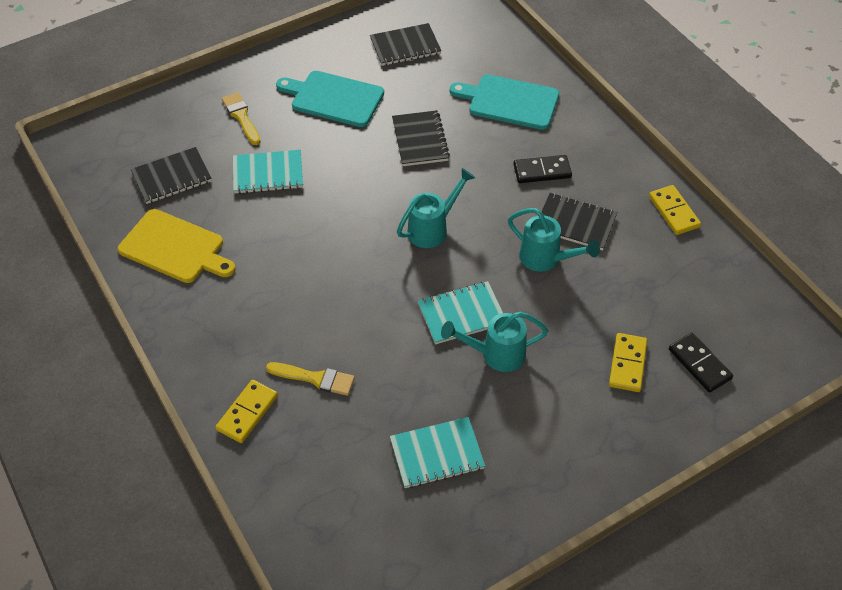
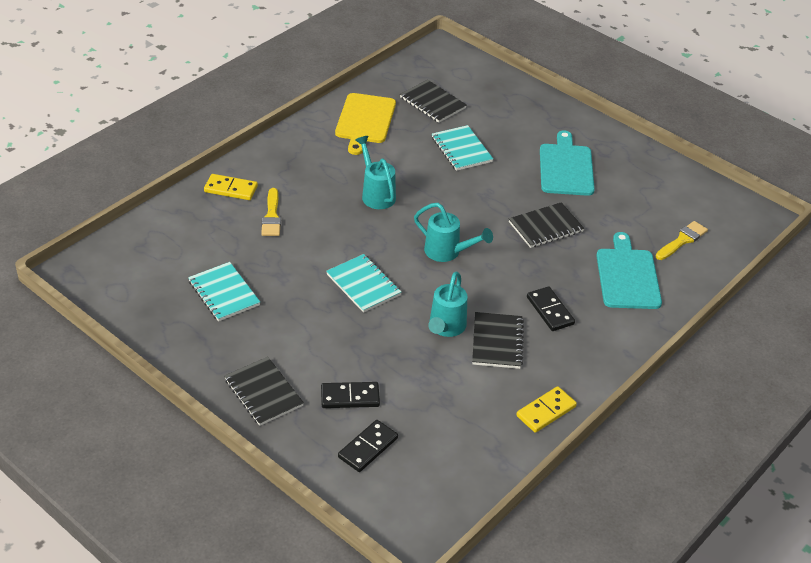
camera: 70 degrees right, 10 degrees down
(241, 117) = (515, 122): yellow brush -> yellow brush (682, 240)
(405, 46) = (657, 197): black notebook -> black notebook (263, 393)
(495, 354) = (330, 311): turquoise watering can -> turquoise watering can (376, 194)
(627, 364) = (350, 397): yellow domino -> black domino

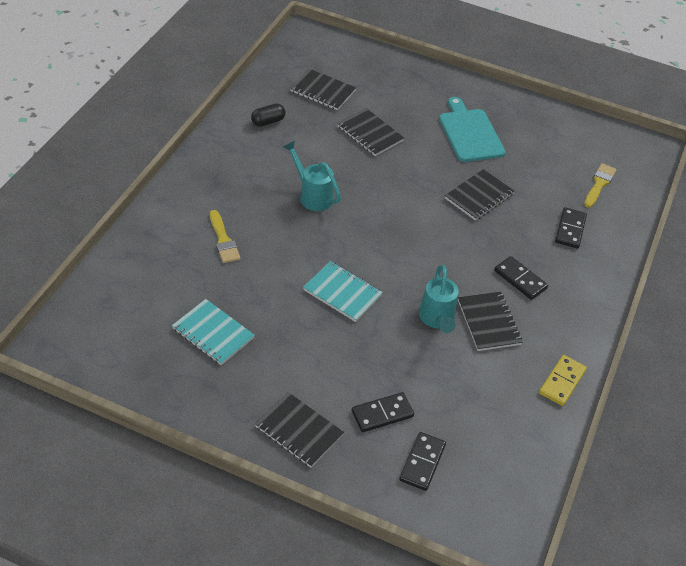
camera: 20 degrees left, 5 degrees up
(231, 189) = (170, 220): yellow domino -> none
(365, 121) = (268, 121): yellow cutting board -> black capsule
(448, 252) = (404, 241): turquoise watering can -> none
(461, 149) = (370, 134): turquoise notebook -> black notebook
(627, 276) = (570, 229): turquoise cutting board -> black domino

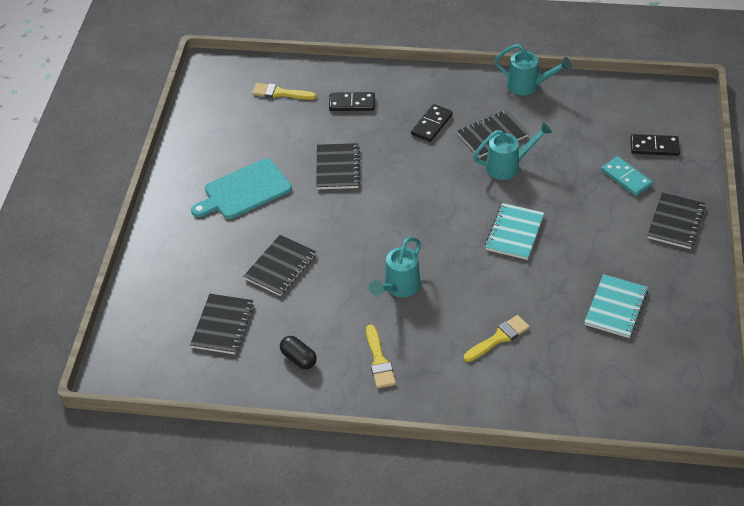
camera: 100 degrees left, 0 degrees up
(241, 163) = (379, 361): none -> yellow brush
(382, 414) = (626, 178): black domino -> turquoise domino
(479, 196) = (337, 168): black notebook -> black notebook turned 60 degrees clockwise
(562, 382) = (528, 86): yellow domino -> turquoise watering can

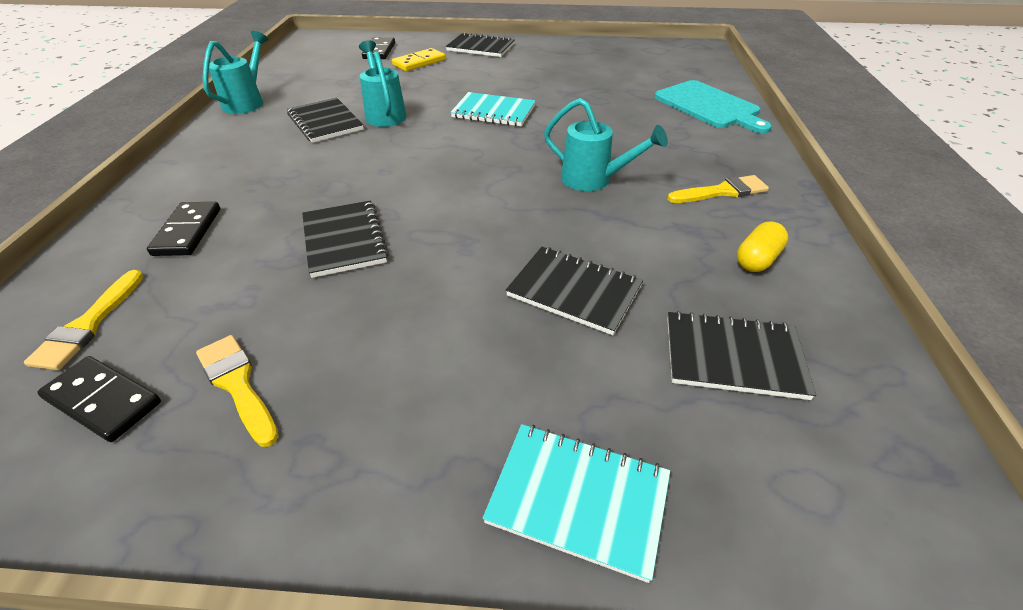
camera: 95 degrees left, 5 degrees down
(244, 191) = (372, 357): turquoise cutting board -> turquoise cutting board (709, 106)
(298, 358) = (757, 259): black capsule -> yellow capsule
(337, 168) = (344, 240): black notebook -> black notebook turned 75 degrees clockwise
(432, 125) = (283, 161): black domino -> black domino (103, 400)
(498, 338) = (650, 121): yellow brush -> yellow brush (237, 384)
(615, 307) = (589, 71): turquoise notebook -> turquoise notebook (578, 499)
(626, 178) = (419, 62): turquoise domino -> yellow domino

